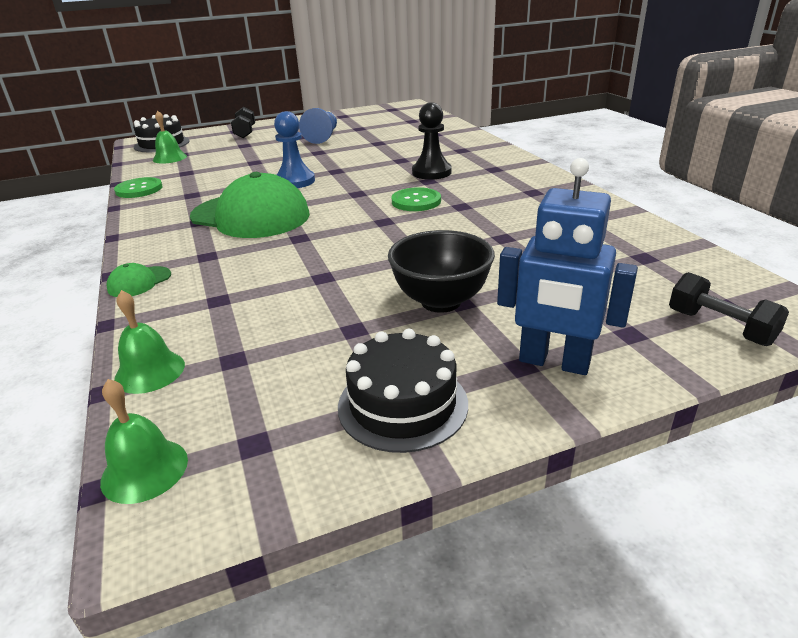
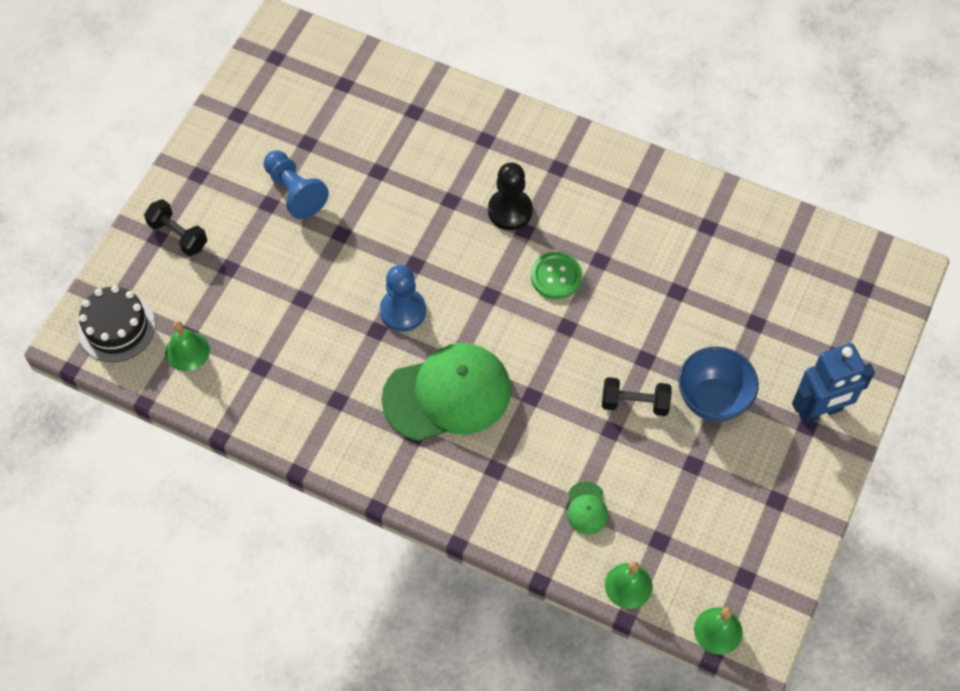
camera: 45 degrees left, 30 degrees up
(139, 189) = (267, 428): green button -> none
(139, 282) = (493, 531): green cap -> green cap (587, 508)
(402, 404) = (781, 499): black cake -> none
(441, 301) = (712, 400): black bowl -> blue bowl
(720, 327) = (873, 315): black dumbbell -> black dumbbell (635, 403)

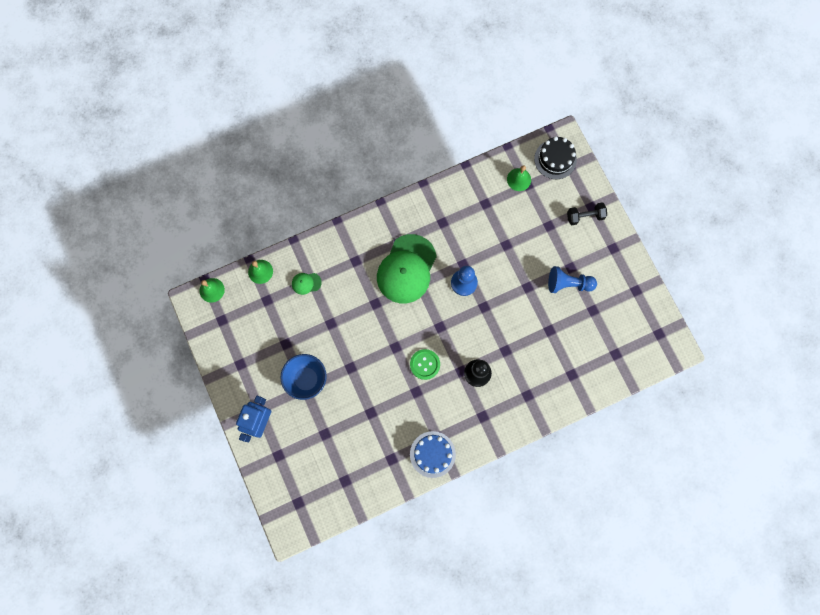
camera: 130 degrees right, 15 degrees up
(587, 508) = (306, 283): green cap -> green cap turned 45 degrees counterclockwise
(635, 403) = (334, 344): black dumbbell -> none
(657, 188) = (432, 454): none -> blue cake

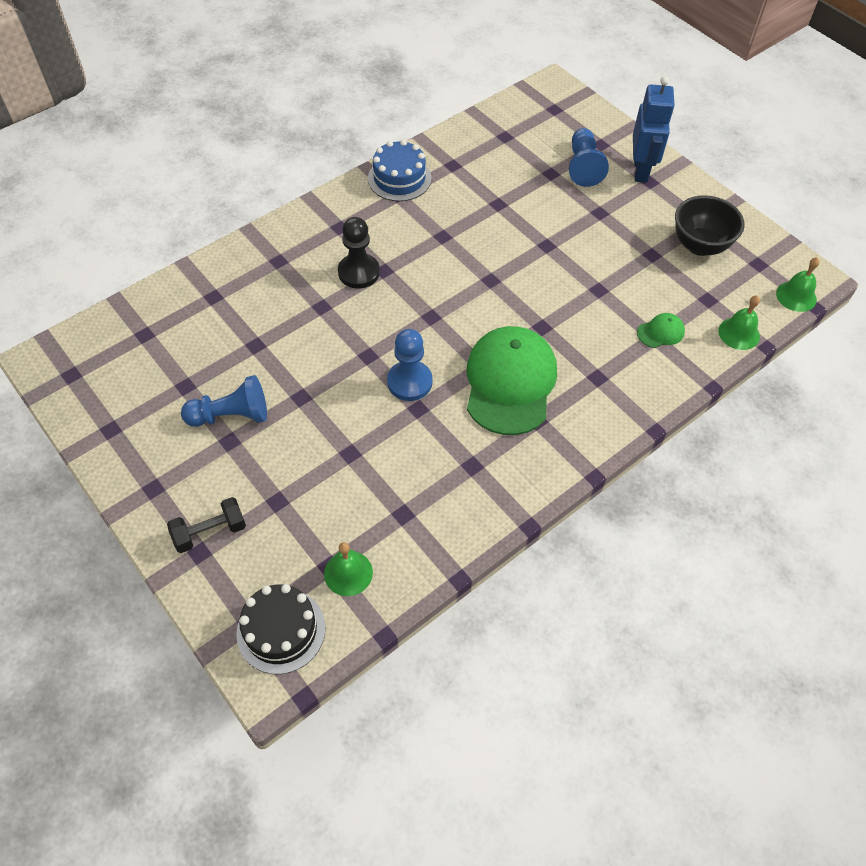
camera: 165 degrees right, 20 degrees down
(251, 344) = (700, 245): none -> black bowl
(299, 435) = (583, 167): none -> blue pawn
(306, 379) = (602, 222): blue bowl -> none
(425, 364) = (440, 268): green button -> none

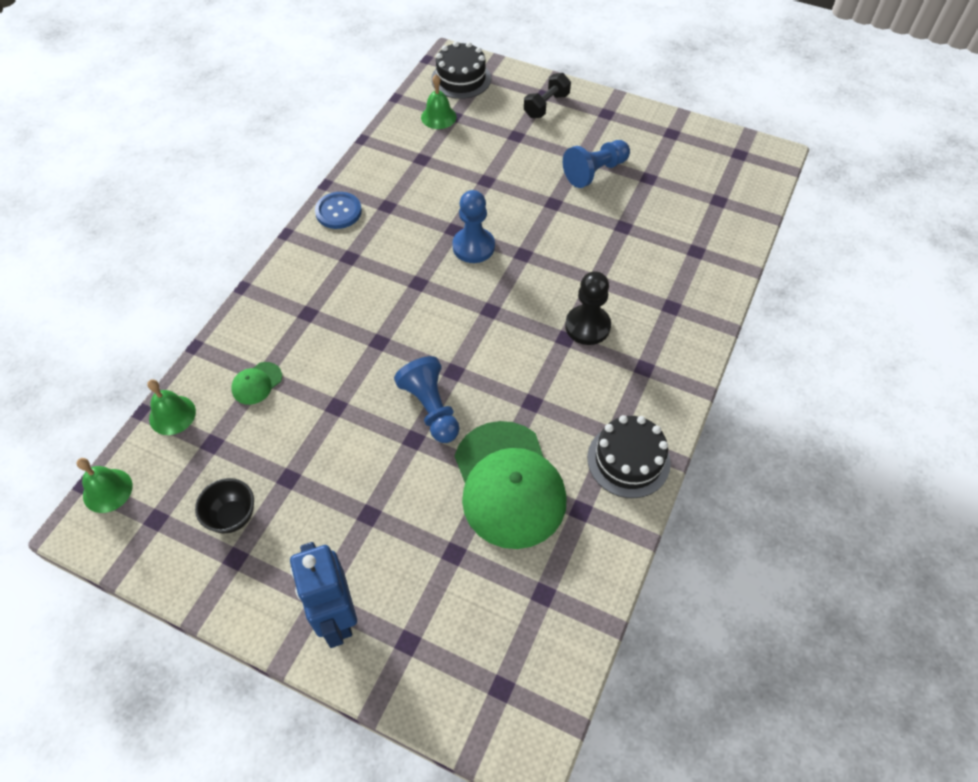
camera: 155 degrees right, 0 degrees up
(399, 178) = (628, 460): blue cake -> black cake
(510, 382) = (386, 279): green cap -> green cap (509, 484)
(527, 480) = (338, 211): none -> blue button
(583, 167) = (416, 585): blue pawn -> blue pawn (431, 408)
(700, 245) = (232, 516): black bowl -> black bowl, size x0.66

